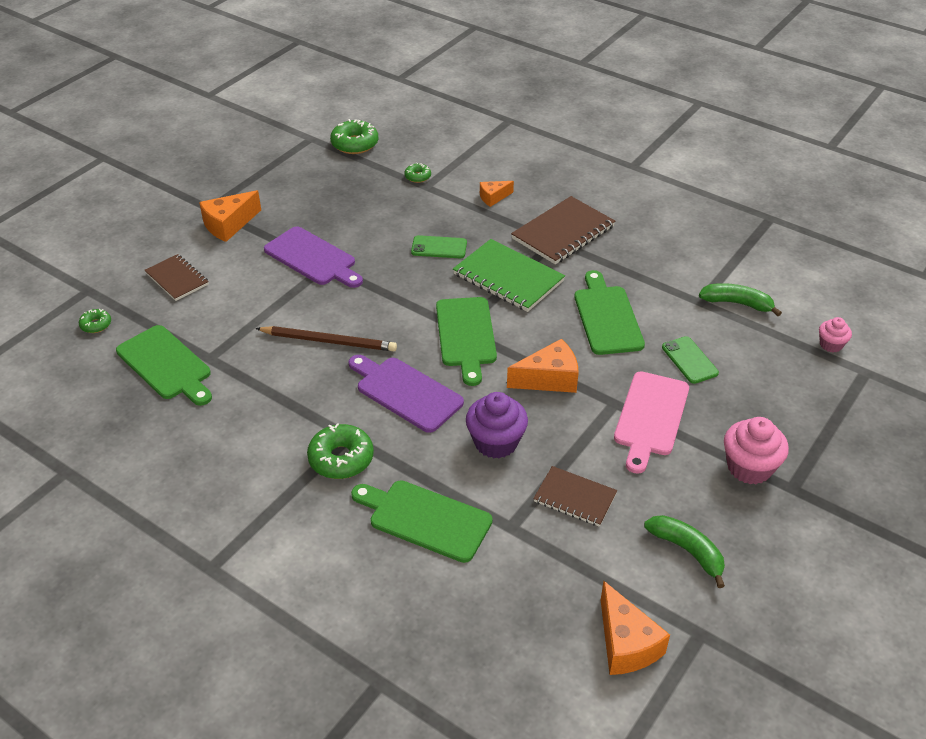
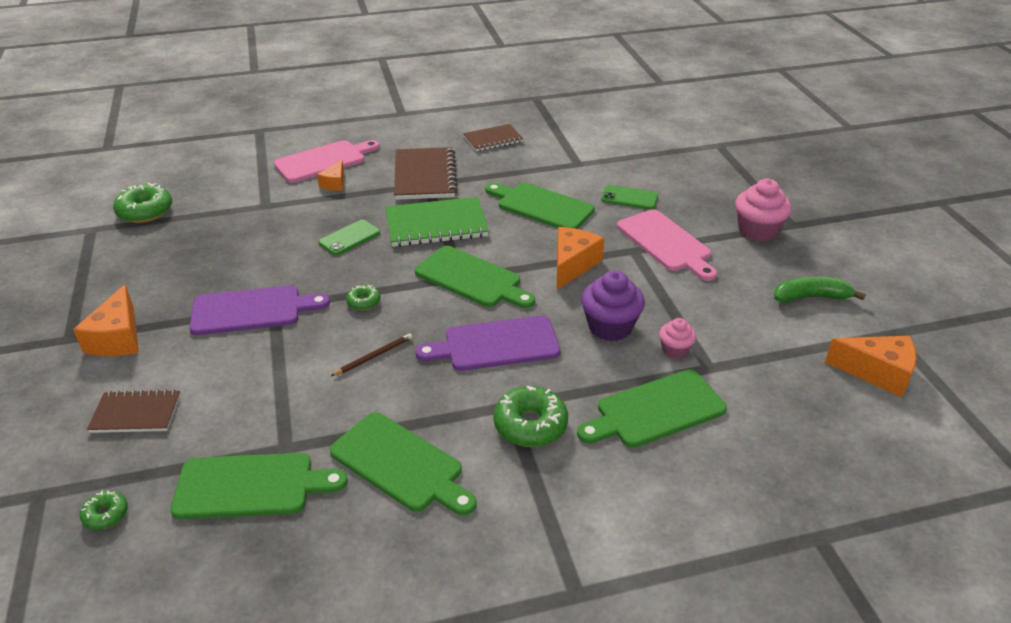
camera: 50 degrees left, 5 degrees down
(243, 418) = (401, 464): none -> green cutting board
(329, 341) = (374, 356): brown pencil -> brown pencil, size x0.56
(418, 177) = (246, 203): green donut -> green donut (363, 302)
(514, 174) = (324, 161): none -> pink cutting board
(575, 498) = (710, 319): brown notebook -> brown notebook (493, 139)
(737, 303) = (599, 152): green banana -> none
(831, 344) = (680, 142): pink cupcake -> pink cupcake (675, 350)

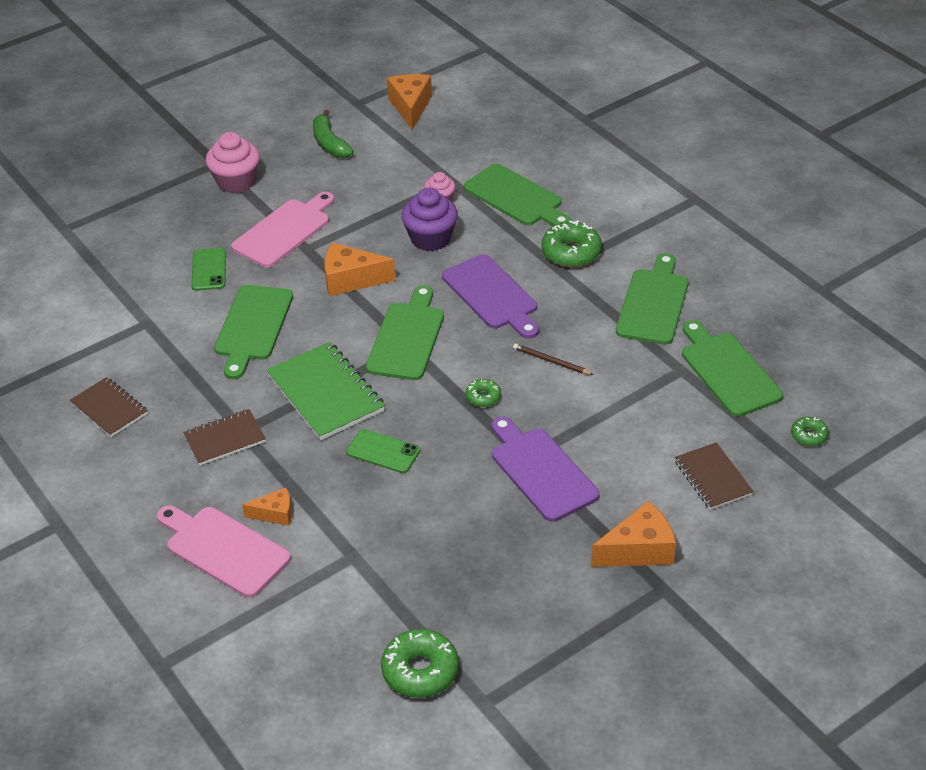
camera: 110 degrees left, 5 degrees up
(424, 176) = (225, 439): brown notebook -> brown notebook, size x0.62

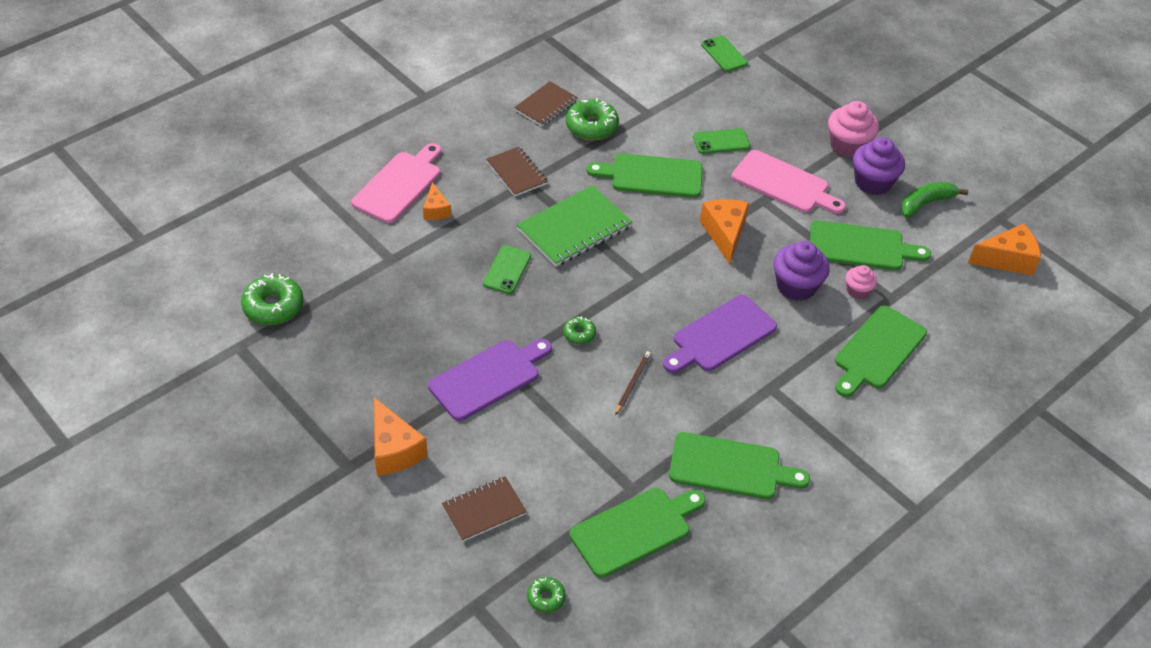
camera: 80 degrees right, 5 degrees up
(60, 254) = (724, 54): none -> green phone
(294, 172) = (872, 182): none -> purple cupcake
(407, 338) = (651, 277): green cutting board -> green cutting board (861, 247)
(571, 252) = (798, 397): green donut -> green donut (591, 126)

